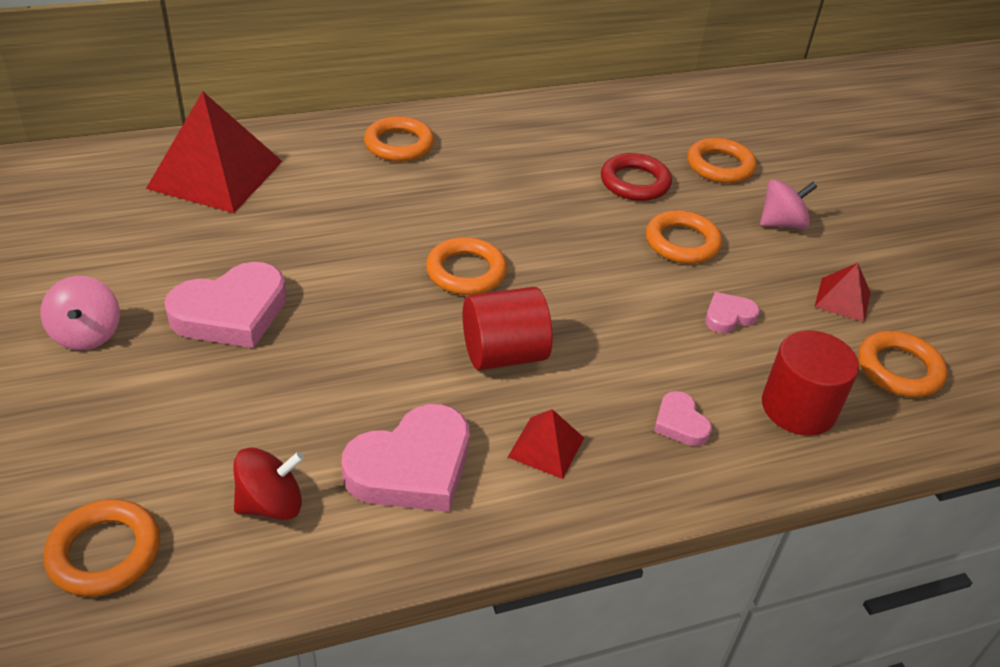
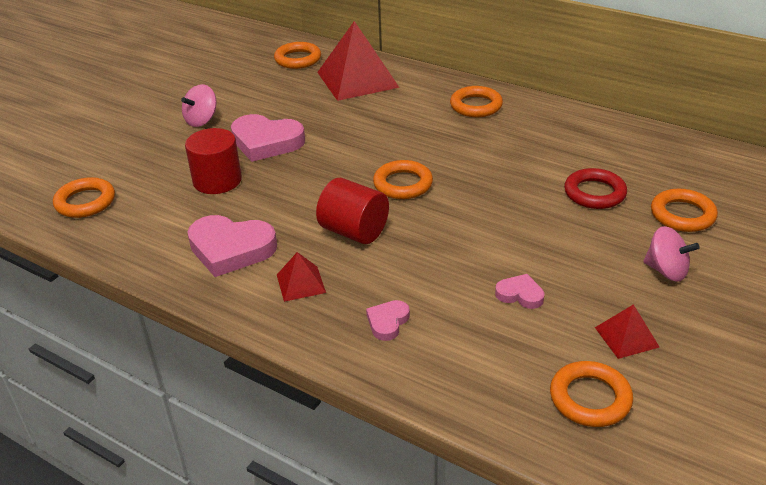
camera: 55 degrees right, 5 degrees down
(271, 504) = (159, 224): red spinning top -> none
(682, 242) = (565, 241): orange ring -> orange ring (298, 59)
(798, 408) = (474, 366): red cylinder -> red cylinder (217, 180)

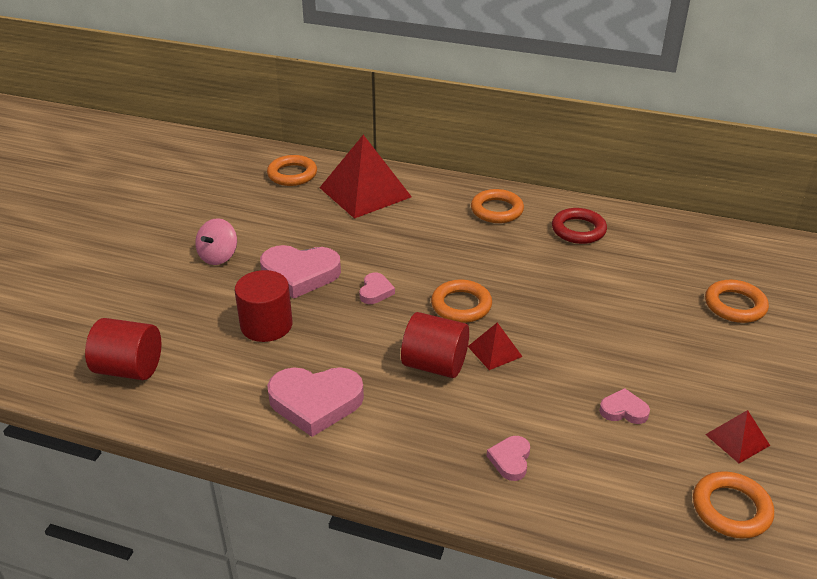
camera: 15 degrees left, 0 degrees up
(85, 202) = (129, 369): orange ring -> red cylinder
(301, 283) = (405, 430): red pyramid -> red pyramid (495, 351)
(328, 163) = (375, 291): none -> pink heart
(594, 193) = (647, 292): red ring -> red ring (578, 230)
(666, 271) = (744, 365): pink spinning top -> none

